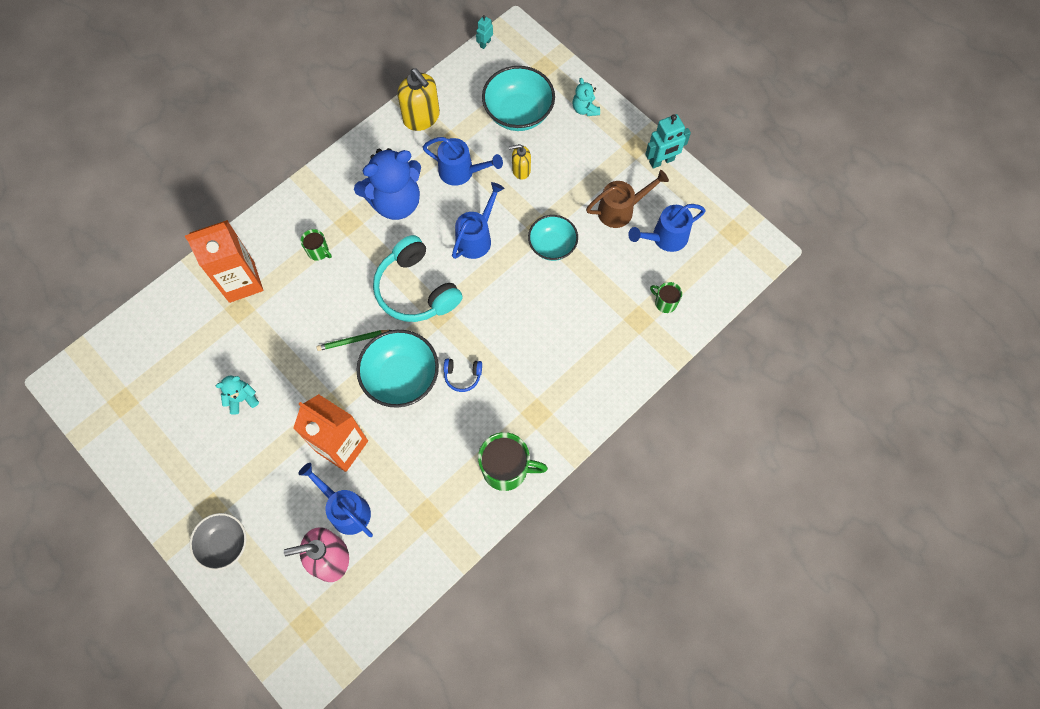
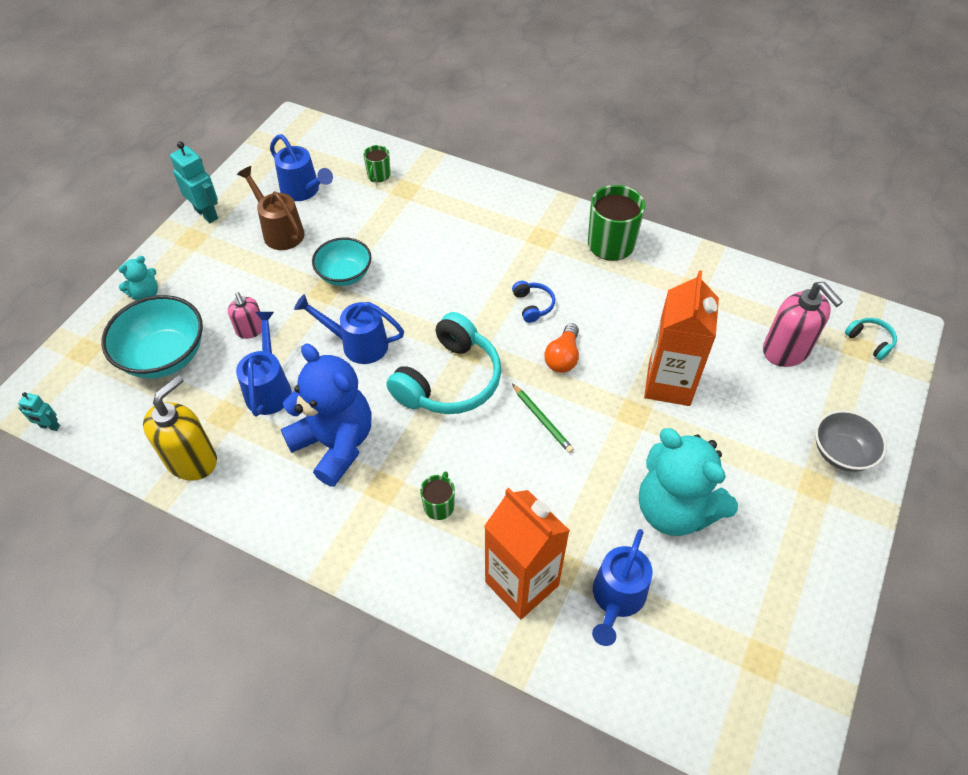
camera: 110 degrees left, 15 degrees down
(242, 399) = (675, 509): turquoise teddy bear -> turquoise teddy bear, size x2.16
(307, 639) = (870, 341): none -> turquoise headphones
(346, 509) = (730, 356): blue watering can -> blue watering can (616, 599)
(401, 378) = (563, 357): turquoise bowl -> orange light bulb
(521, 170) = (250, 330): yellow soap dispenser -> pink soap dispenser

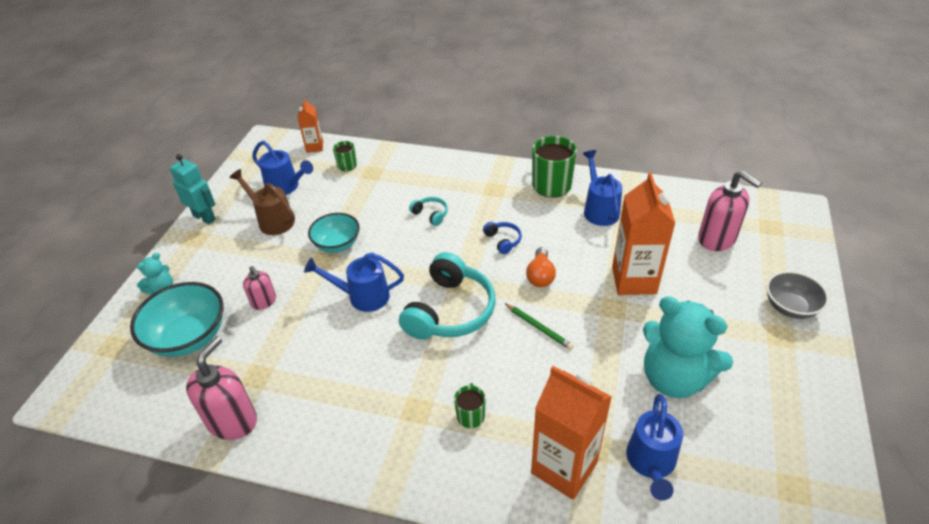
camera: 10 degrees left, 10 degrees down
(50, 426) = (88, 418): turquoise robot -> none
(192, 460) = (233, 421): yellow soap dispenser -> pink soap dispenser
(269, 388) = (291, 346): blue watering can -> blue watering can (599, 209)
(335, 444) = (363, 382): blue teddy bear -> none
(347, 143) = (314, 147): none -> orange carton
(870, 341) = (778, 221): turquoise headphones -> turquoise headphones (430, 214)

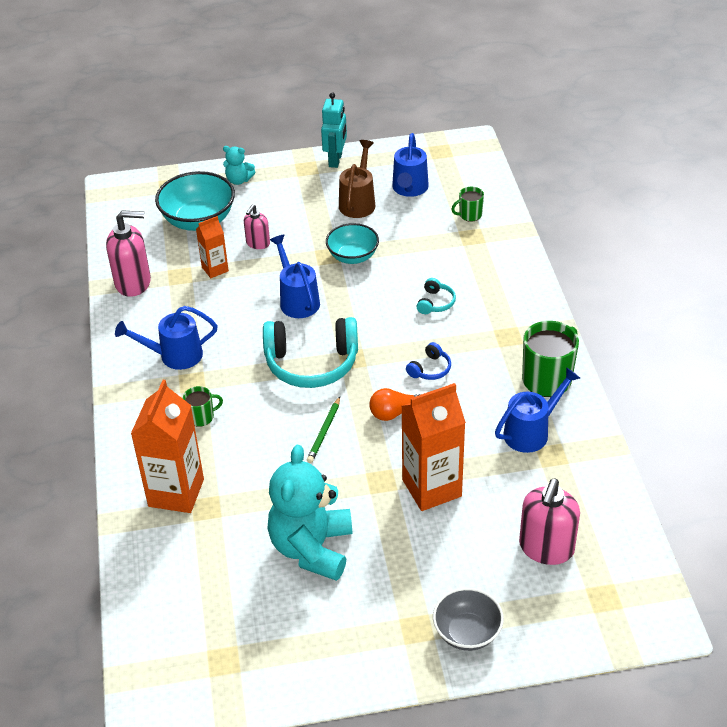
camera: 65 degrees right, 0 degrees up
(314, 147) = (483, 180): orange carton -> orange carton (215, 269)
(651, 463) = (206, 550): blue watering can -> blue watering can (174, 356)

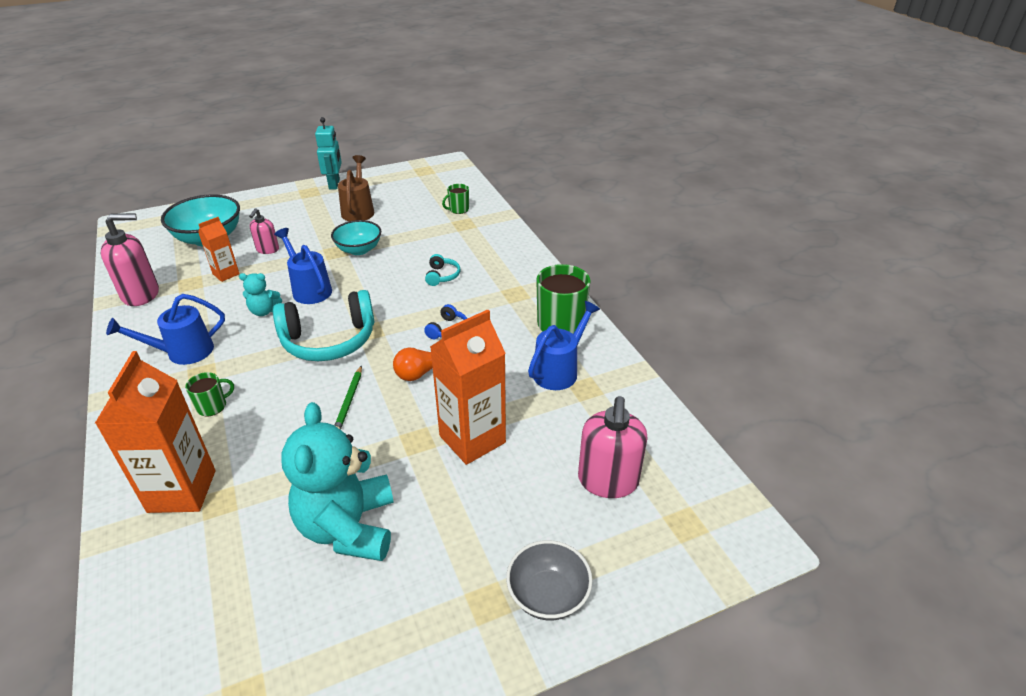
camera: 15 degrees left, 5 degrees down
(239, 180) = (247, 206): turquoise teddy bear -> turquoise teddy bear (264, 311)
(409, 189) = (402, 197): blue watering can -> none

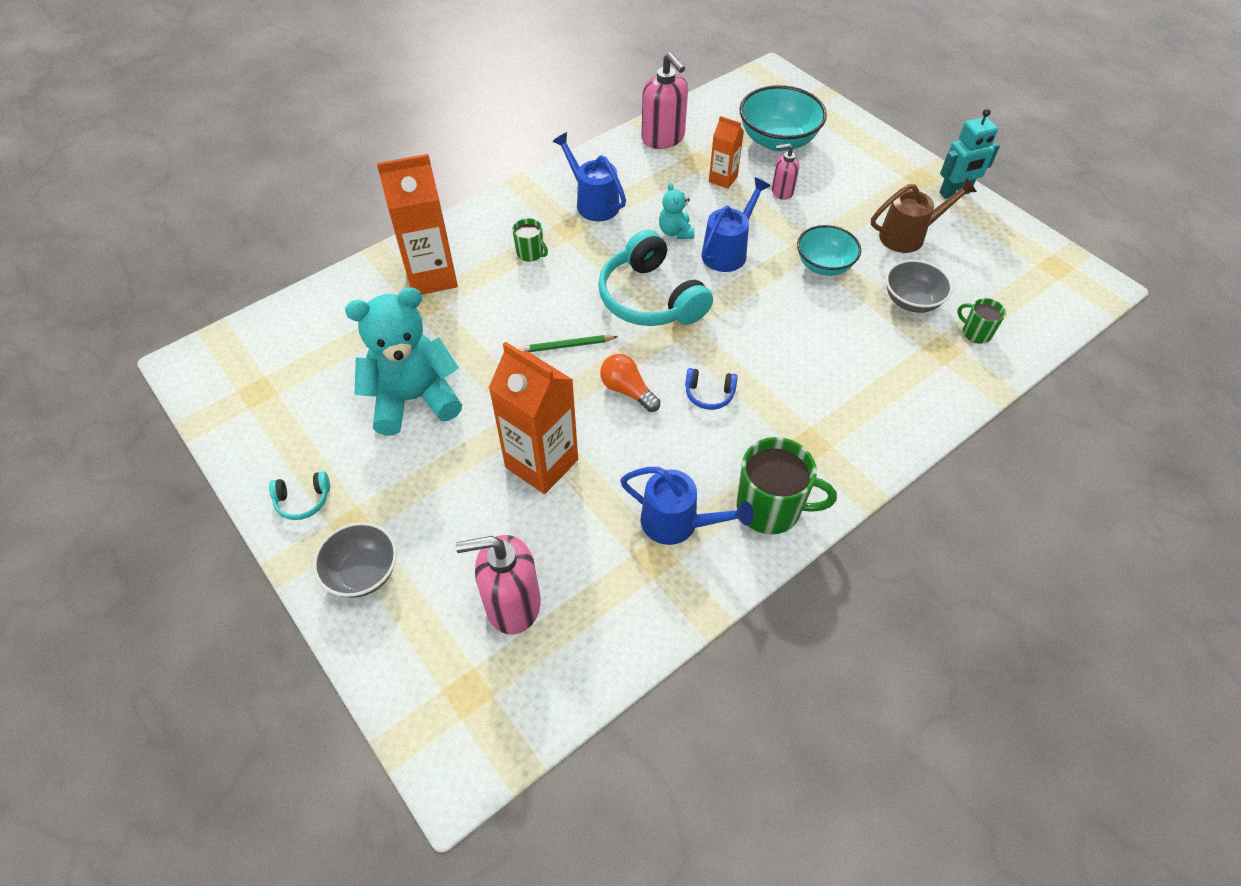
camera: 75 degrees right, 15 degrees up
(417, 224) = (911, 301): none -> grey bowl
(442, 276) = (811, 359): turquoise headphones -> turquoise headphones (303, 500)

